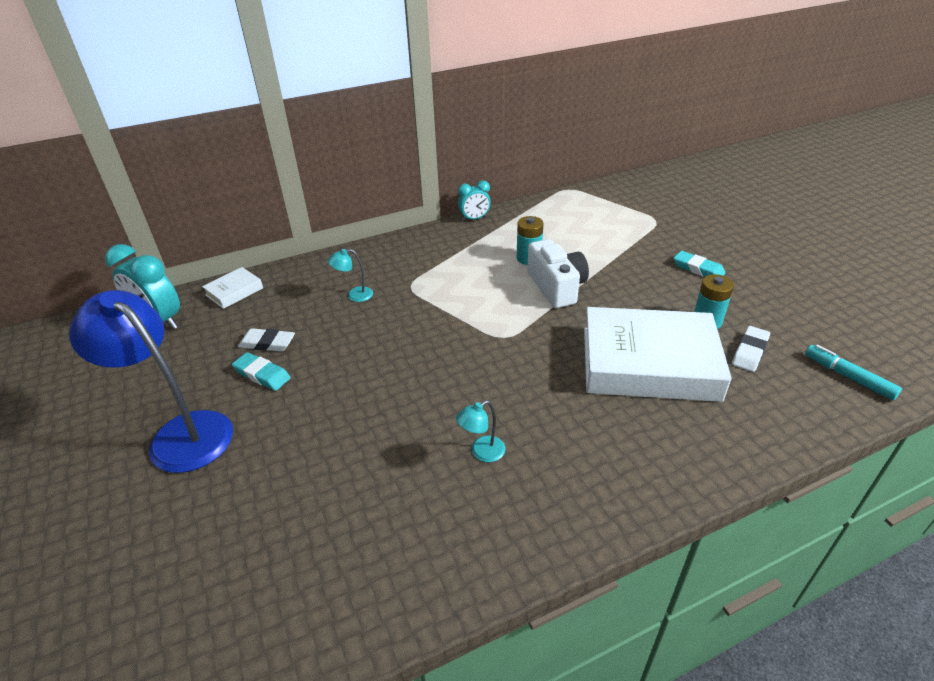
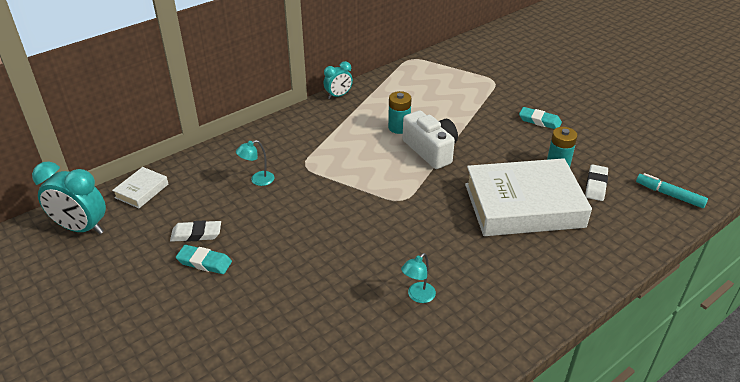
camera: 15 degrees left, 0 degrees up
(180, 433) = (153, 324): blue lamp -> none

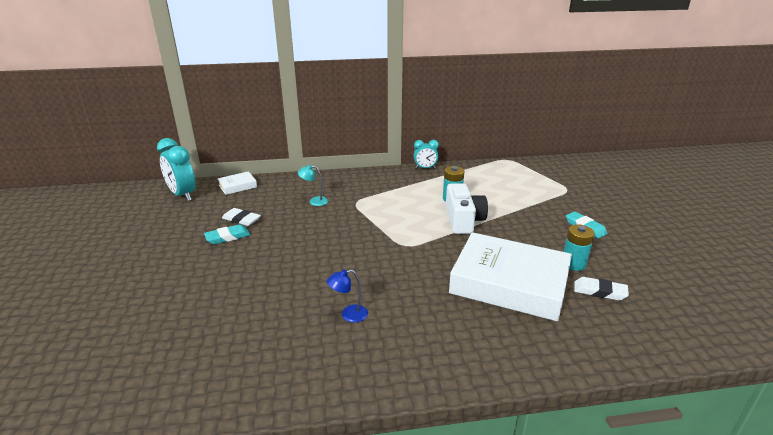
camera: 30 degrees right, 10 degrees down
(204, 262) = (227, 237): turquoise eraser -> turquoise eraser turned 75 degrees counterclockwise
(417, 296) = (349, 315): turquoise lamp -> blue lamp
(596, 185) = (599, 291): white eraser -> white eraser turned 60 degrees clockwise
(669, 195) = (680, 326): turquoise marker -> none

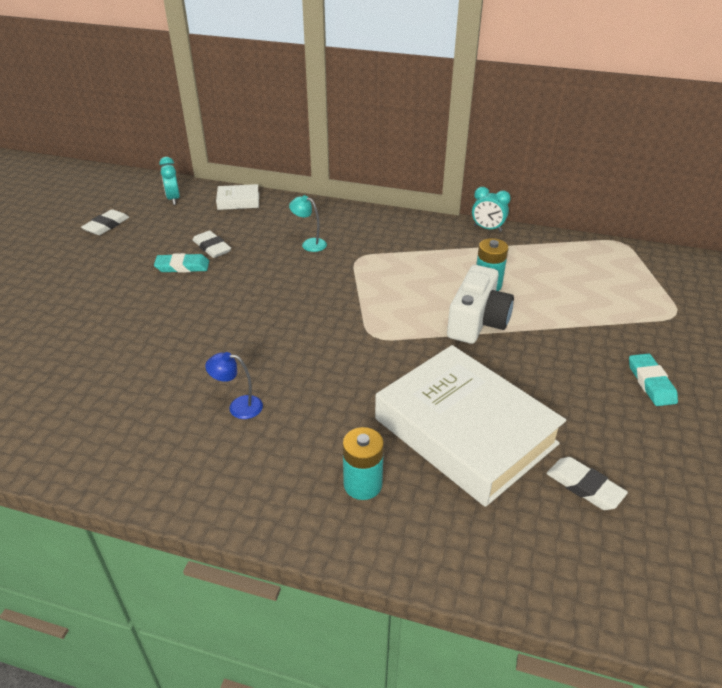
camera: 25 degrees right, 10 degrees up
(137, 224) = (106, 225): none -> white eraser
(183, 195) = (173, 199): turquoise clock -> turquoise clock, size x0.59
(573, 264) = (582, 433): turquoise battery -> turquoise battery (363, 484)

